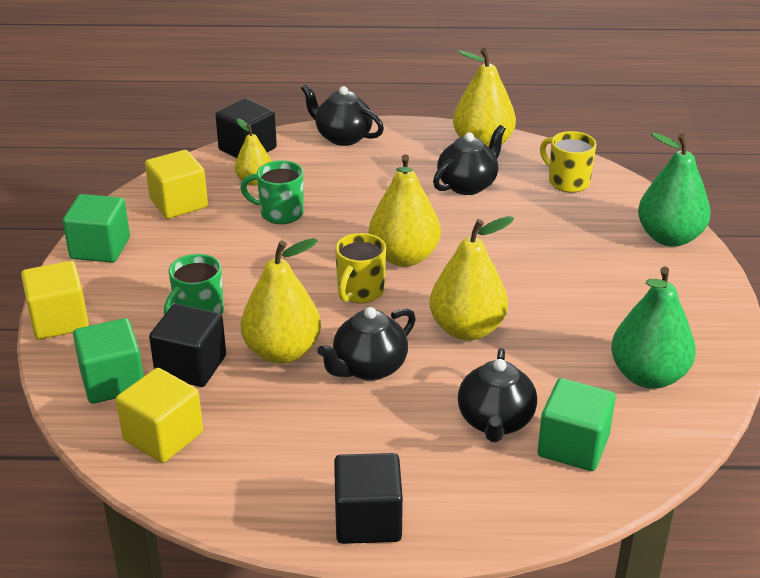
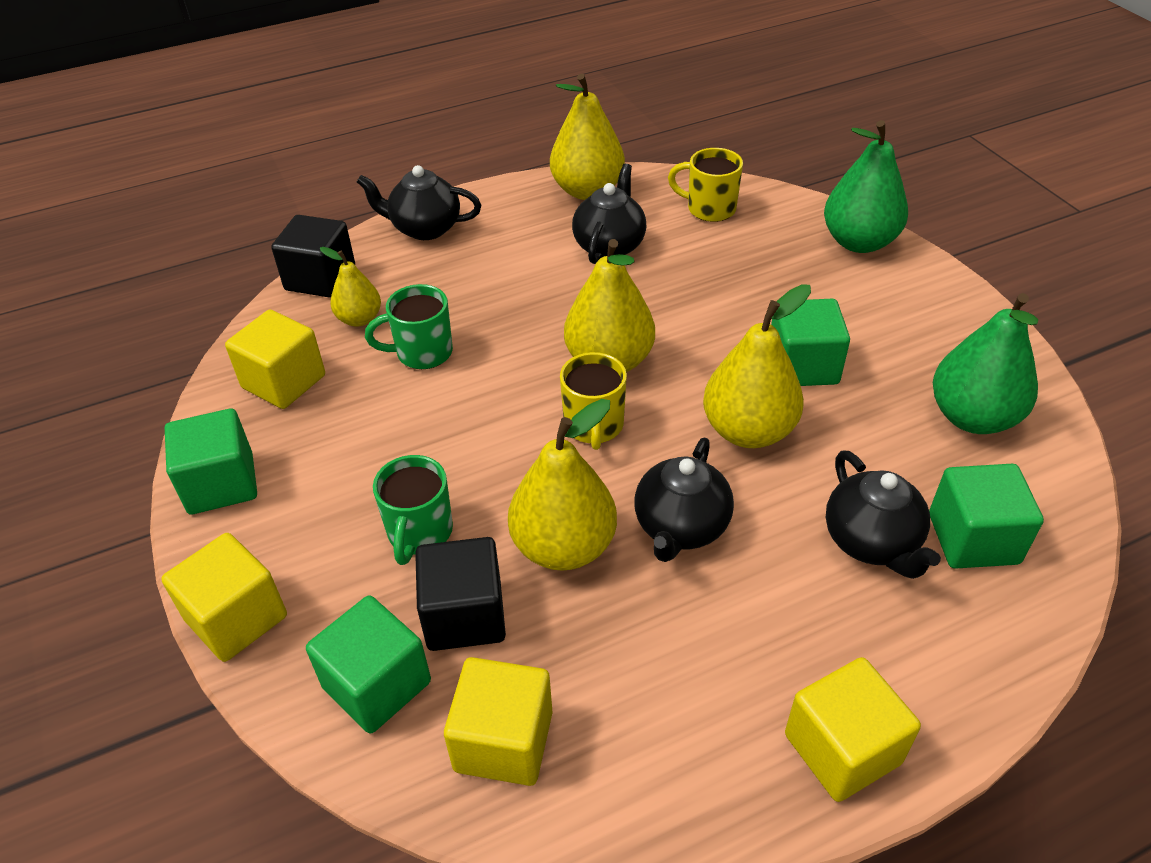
camera: 25 degrees left, 10 degrees up
(368, 520) = (842, 749): black cube -> yellow cube
(545, 303) = (802, 366): none -> green cube

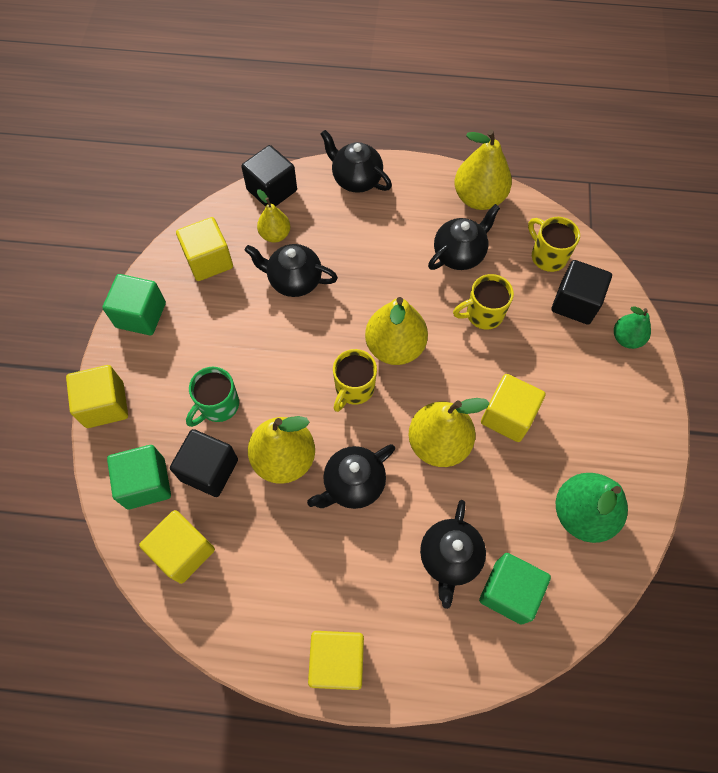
camera: 30 degrees right, 20 degrees up
(422, 353) = (294, 280): green mug -> black teapot
(686, 287) = (483, 314): none -> yellow mug
(776, 235) = (575, 303): none -> black cube
(802, 366) = (508, 416): green cube -> yellow cube
(858, 242) = (626, 338): green pear -> green pear, size x0.58

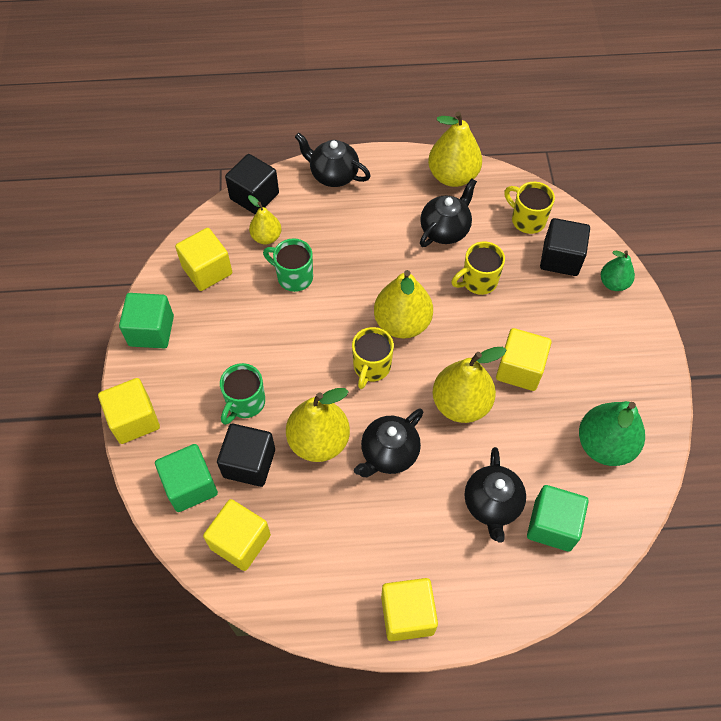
camera: 10 degrees left, 5 degrees down
(294, 280) = (293, 277): black teapot -> green mug

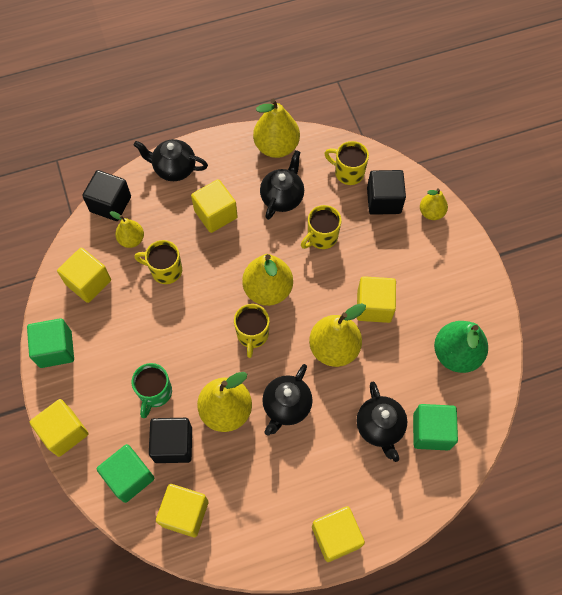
camera: 15 degrees left, 5 degrees up
(293, 277) = (165, 270): green mug -> yellow mug
(366, 231) = (215, 214): none -> yellow cube
(613, 283) = (431, 212): green pear -> yellow pear

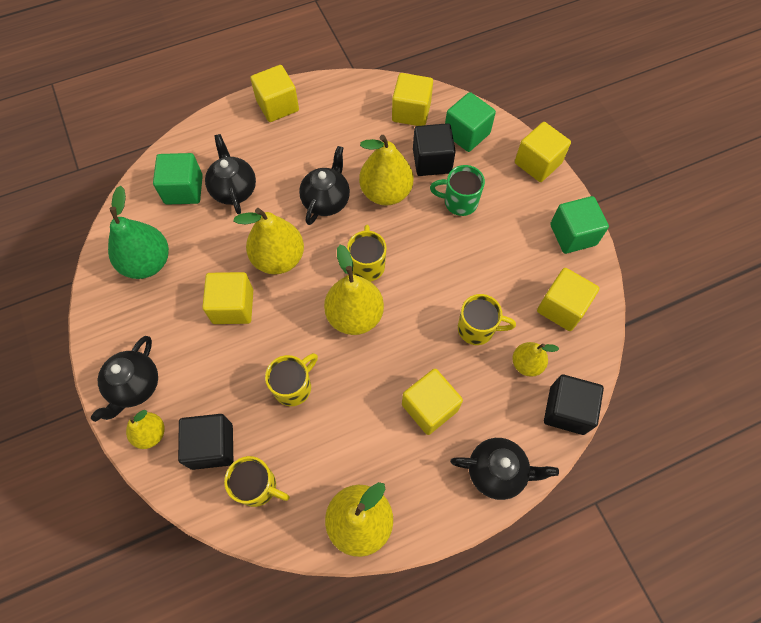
camera: 175 degrees right, 0 degrees up
(155, 393) = (459, 202): green mug -> green mug turned 90 degrees counterclockwise
(282, 197) = (346, 439): black teapot -> black teapot (135, 386)

